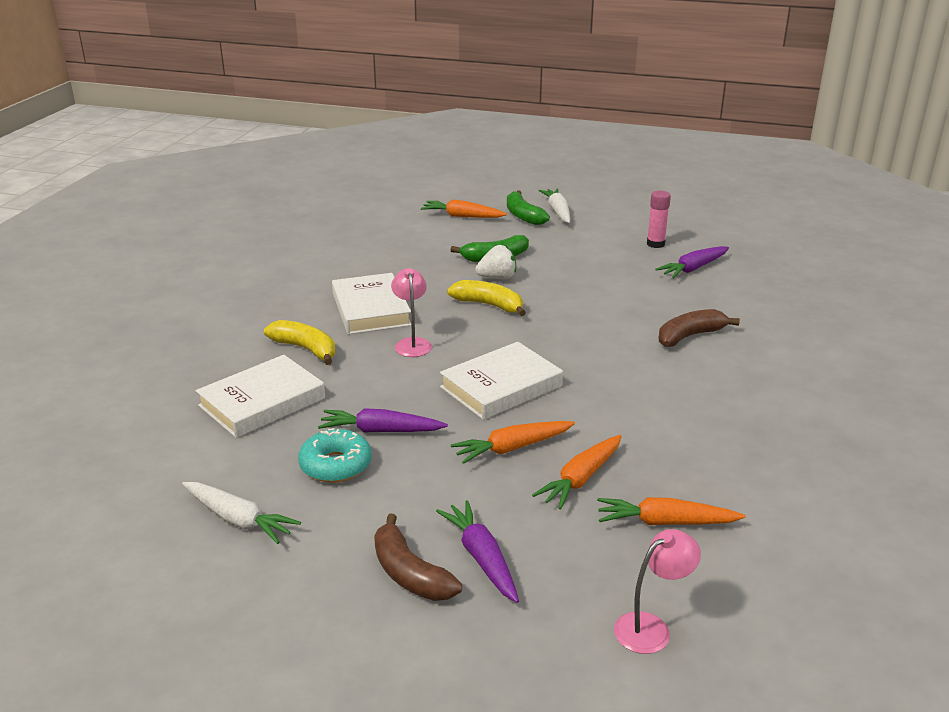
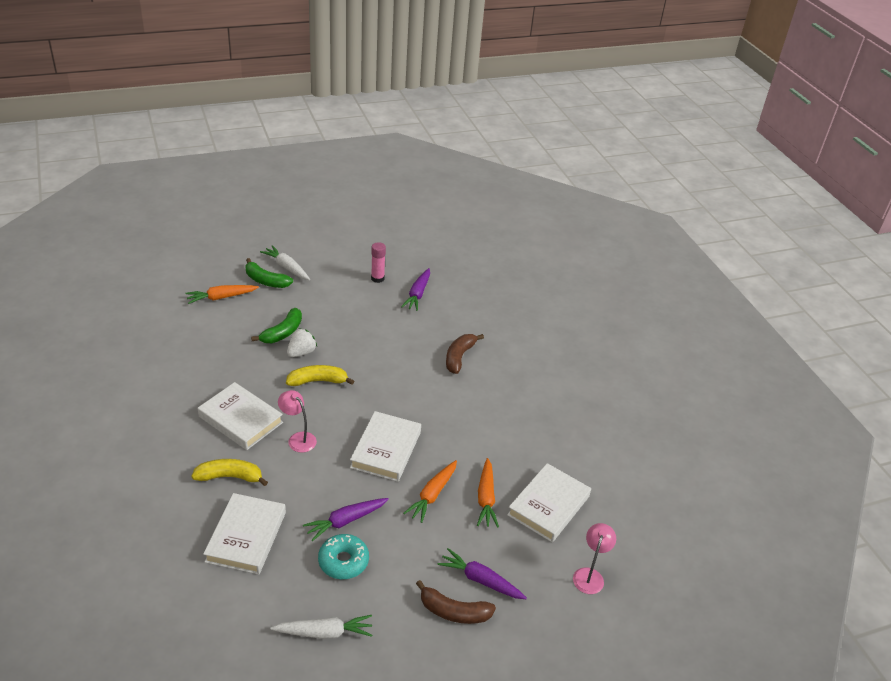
camera: 40 degrees left, 10 degrees up
(665, 522) = (548, 506): orange carrot -> white book

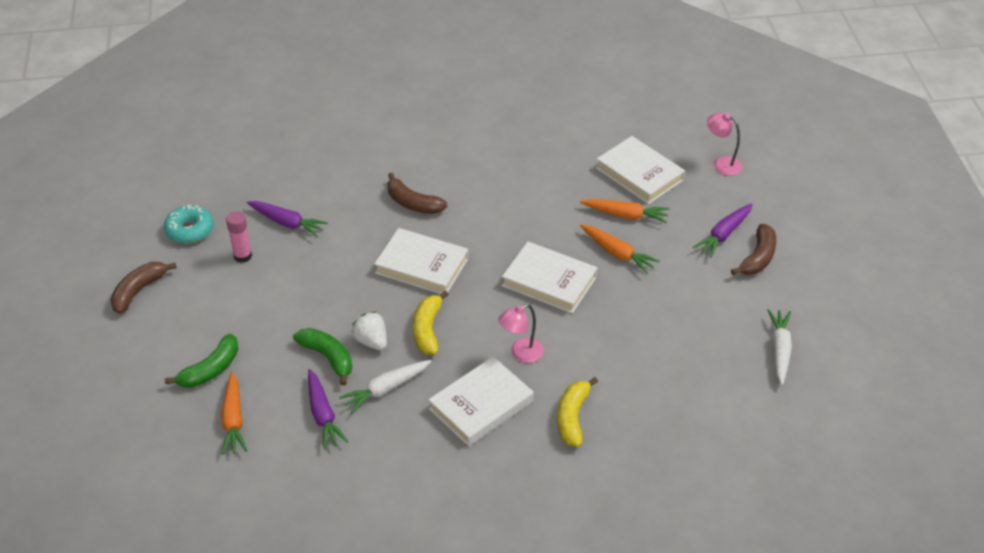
camera: 75 degrees left, 5 degrees up
(246, 537) = (660, 405): white book -> white book (422, 266)
(287, 267) = (187, 346): white carrot -> white carrot (386, 389)
(334, 239) = (138, 291): none -> brown banana
(343, 561) = (697, 329): turquoise donut -> turquoise donut (190, 230)
(346, 521) = (645, 323): purple carrot -> purple carrot (323, 414)

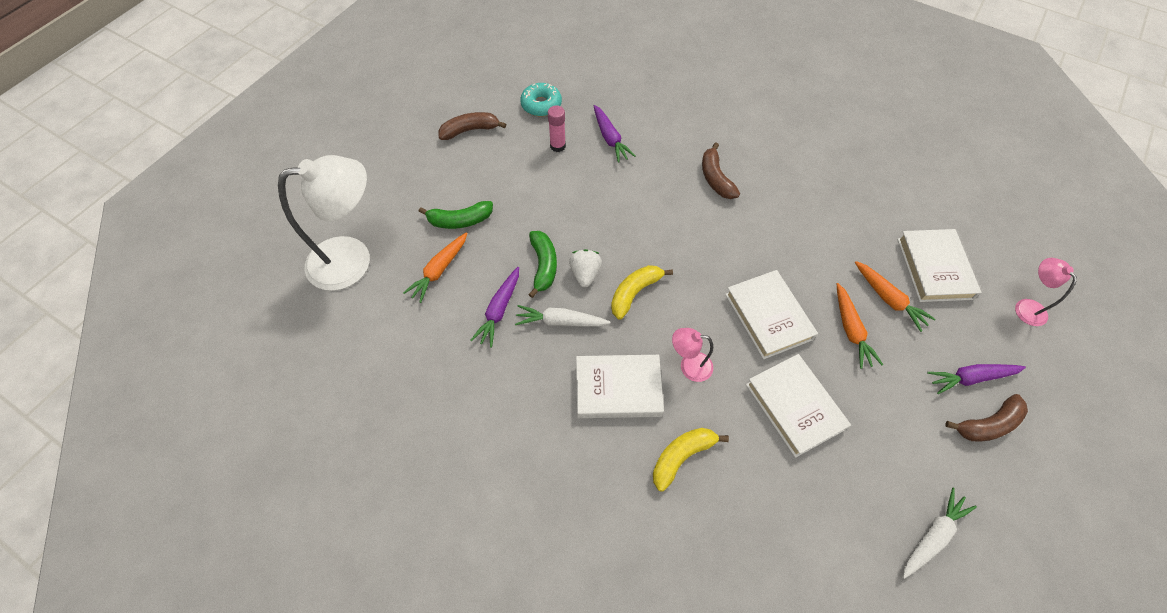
camera: 40 degrees right, 15 degrees up
(136, 464) = (353, 260): none -> white lamp
(422, 266) = (677, 235): white book -> white book (794, 406)

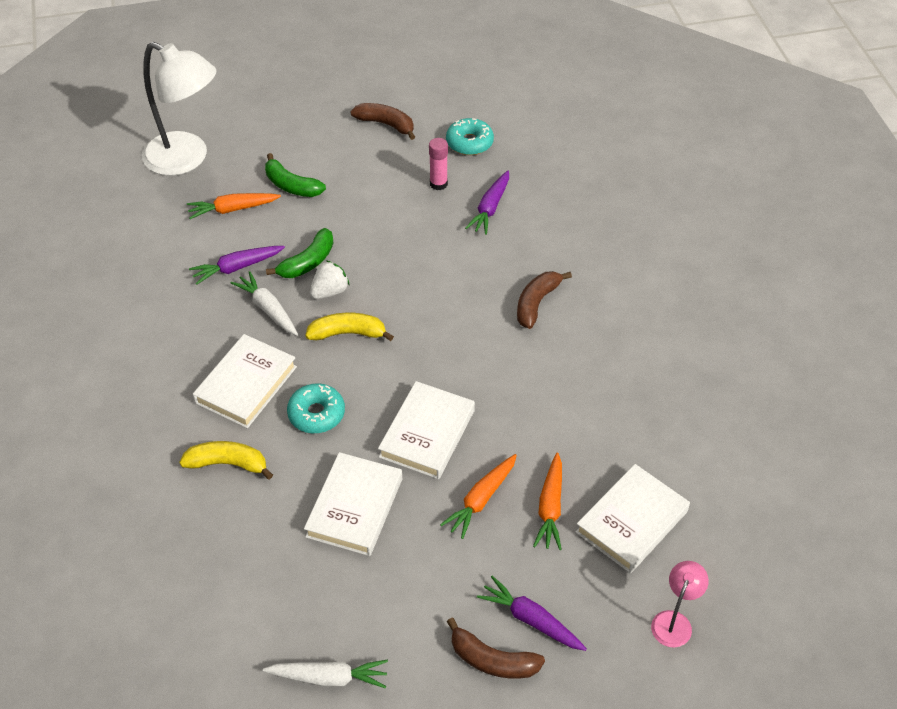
camera: 45 degrees right, 10 degrees down
(618, 389) = (246, 385): white book -> white book turned 75 degrees clockwise
(689, 366) = (316, 414): pink lamp -> turquoise donut

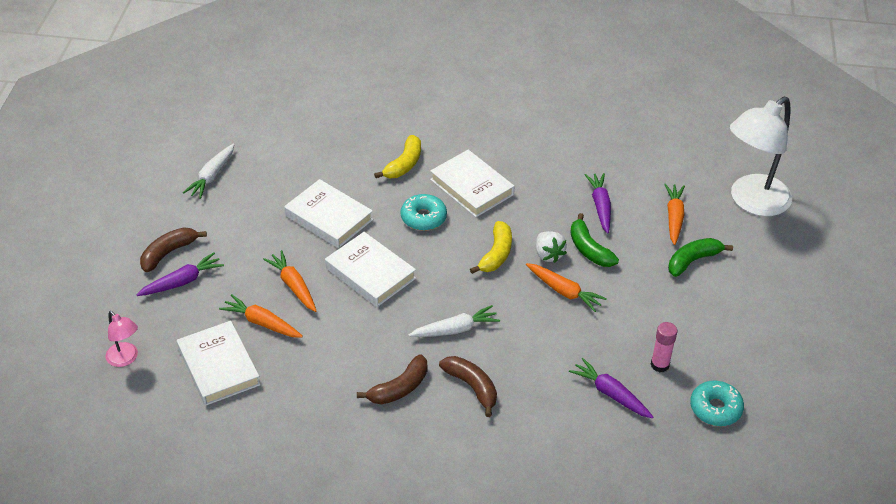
camera: 110 degrees right, 5 degrees down
(268, 309) = (545, 214): white carrot -> white carrot (455, 329)
(377, 267) = (564, 291): none -> orange carrot
(386, 124) = (764, 350): brown banana -> brown banana (399, 388)

